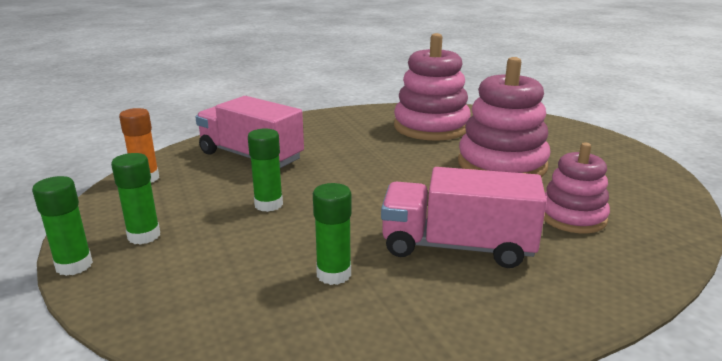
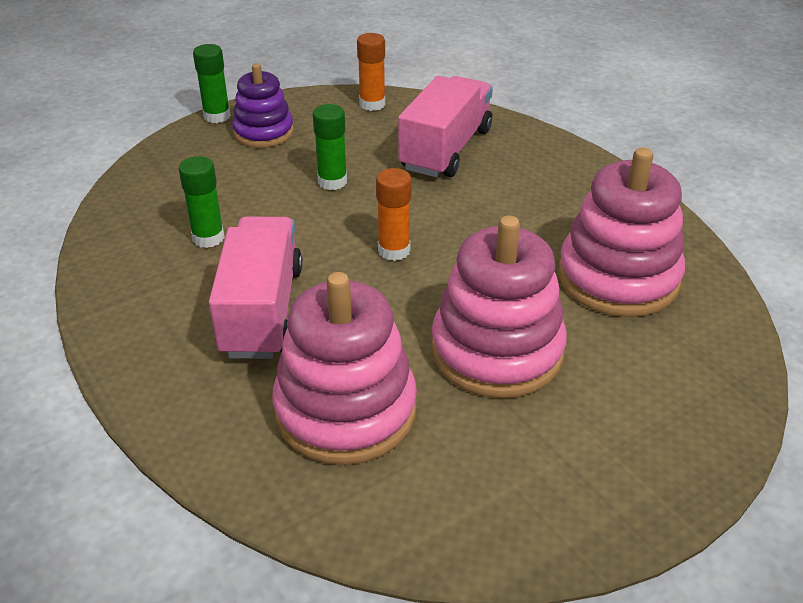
camera: 80 degrees right, 15 degrees up
(144, 236) = (263, 132): green glue stick -> purple stacking toy
(384, 186) = (394, 250): none -> orange glue stick
(572, 217) = (345, 410): pink stacking toy -> pink stacking toy, size x1.62

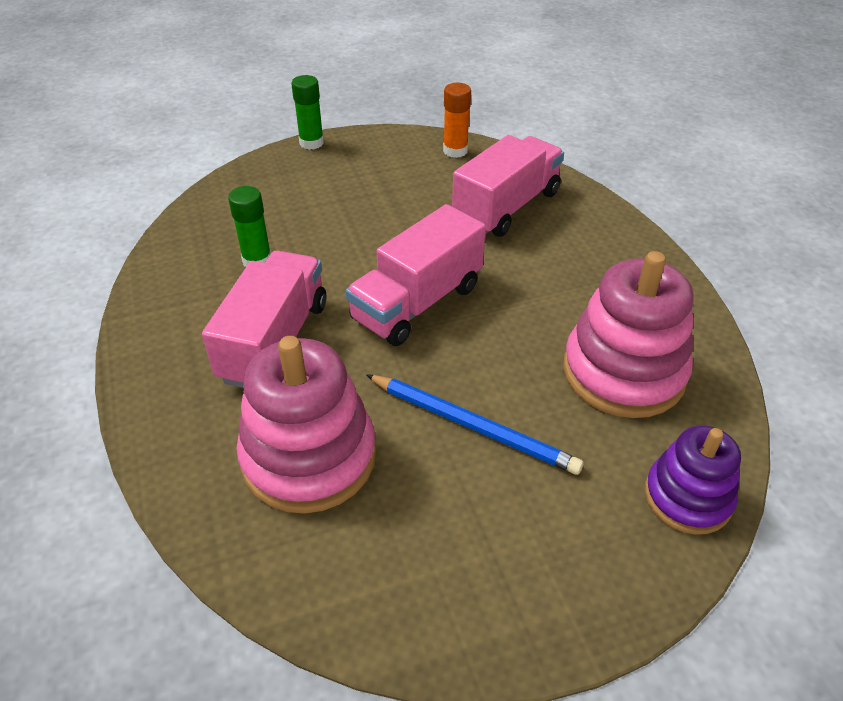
camera: 15 degrees right, 5 degrees up
(263, 132) = (346, 164): purple stacking toy -> purple stacking toy (687, 497)
(332, 182) = (388, 223): green glue stick -> none
(394, 250) = (417, 303): orange glue stick -> pink truck
(497, 351) = (473, 426): pink stacking toy -> blue pencil

